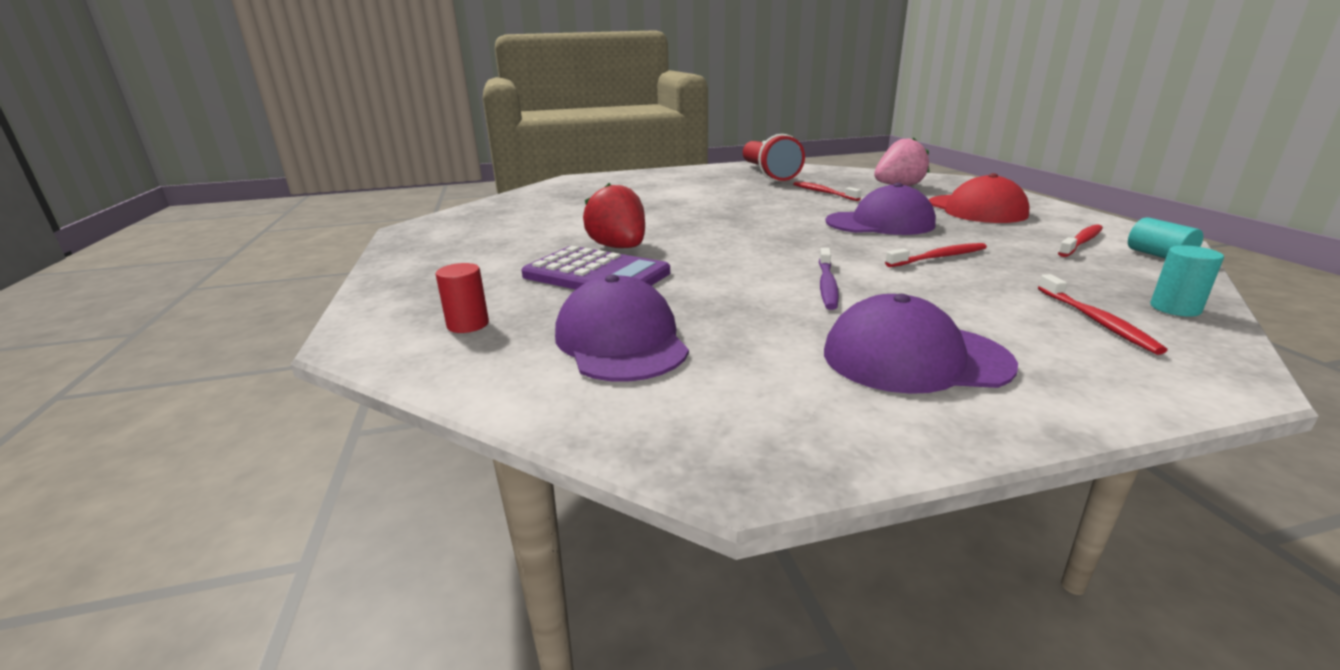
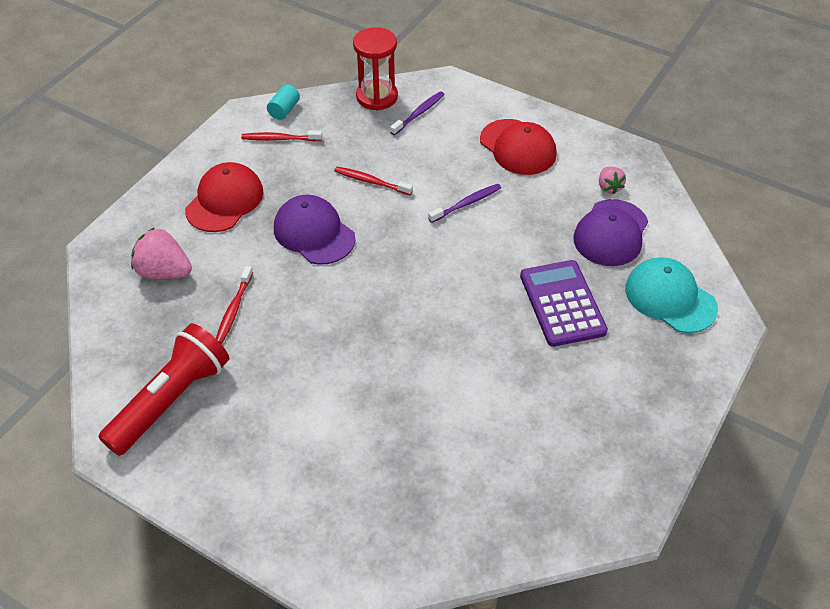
camera: 135 degrees left, 25 degrees up
(468, 324) = (670, 298): red cylinder -> turquoise cap
(619, 248) = (510, 331): red strawberry -> none
(703, 386) = (609, 187): none -> pink strawberry
(914, 358) = (518, 147): purple cap -> red cap
(1096, 321) = (419, 113): red toothbrush -> purple toothbrush
(1175, 308) = (377, 97): turquoise cylinder -> red hourglass

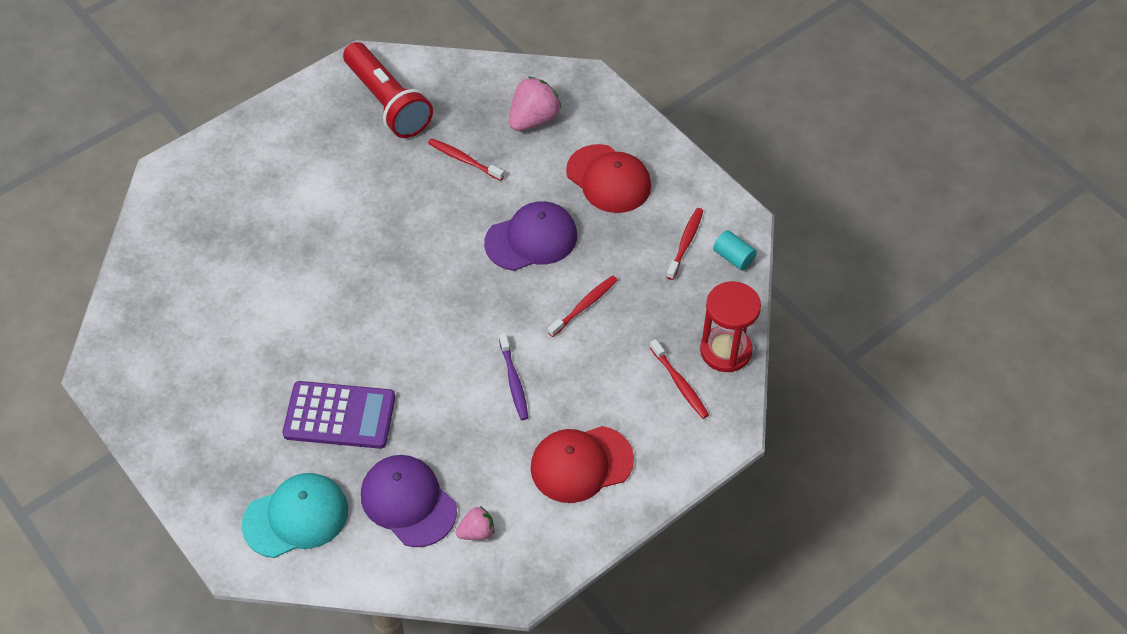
camera: 110 degrees right, 5 degrees up
(419, 113) = (679, 383): purple toothbrush -> red toothbrush
(609, 187) = (476, 532): pink strawberry -> pink strawberry turned 150 degrees clockwise

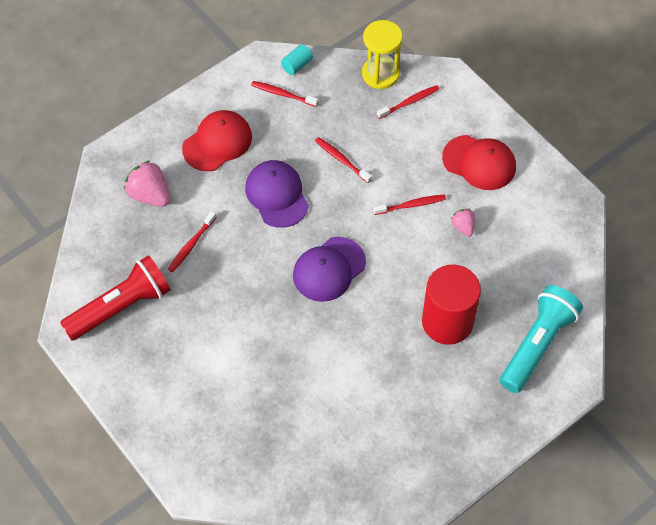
camera: 90 degrees left, 5 degrees up
(296, 517) = (537, 345): turquoise cap -> turquoise flashlight
(339, 416) = (447, 322): purple calculator -> red cylinder
(408, 502) = (518, 270): purple cap -> purple cap (329, 269)
(476, 532) = (538, 226): pink strawberry -> pink strawberry (463, 227)
(514, 381) = (411, 205): purple toothbrush -> red toothbrush
(581, 464) = (479, 162): red cap -> red cap turned 45 degrees counterclockwise
(725, 350) = (380, 74): red hourglass -> yellow hourglass

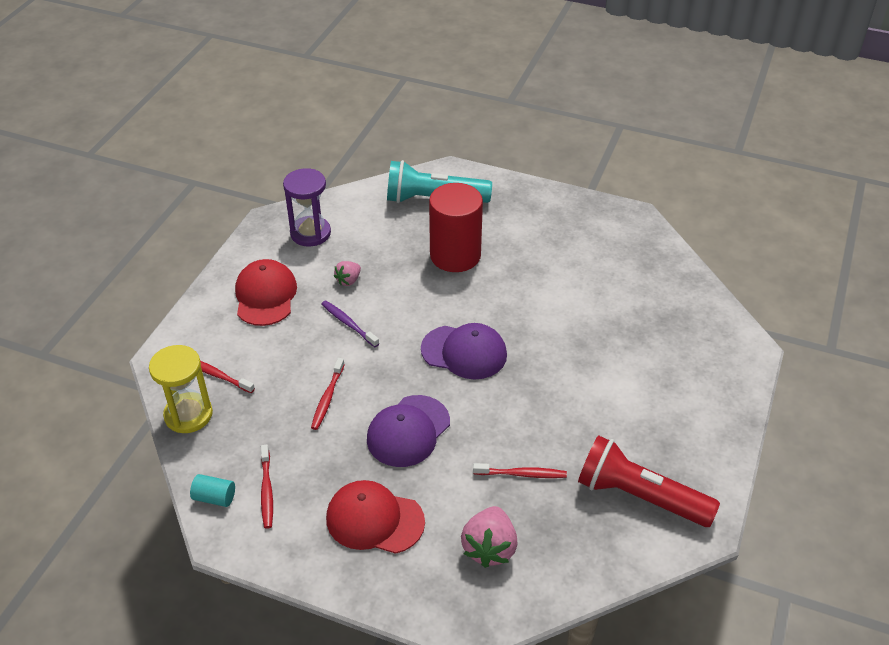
camera: 120 degrees left, 15 degrees down
(411, 205) = (348, 324): red toothbrush -> purple toothbrush
(542, 224) = (310, 233): none -> purple hourglass

